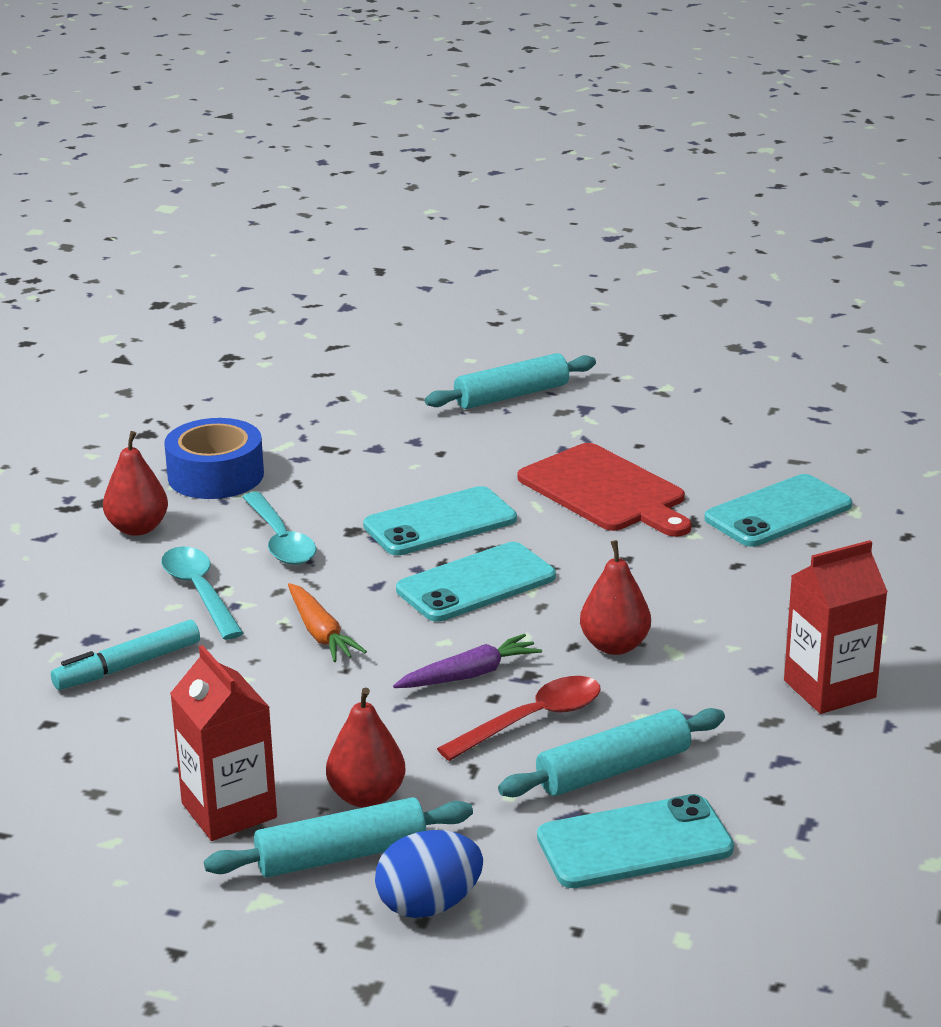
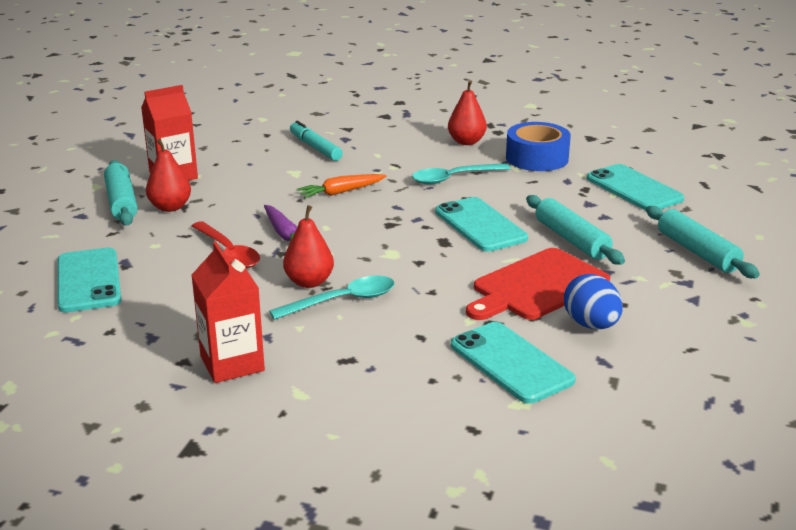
camera: 90 degrees right, 0 degrees up
(199, 592) = (391, 160): turquoise spoon -> turquoise spoon (342, 301)
(429, 905) = (67, 223): blue egg -> blue egg (591, 325)
(476, 583) = (396, 237): turquoise phone -> turquoise phone (634, 189)
(614, 770) = (165, 277): turquoise rolling pin -> turquoise rolling pin (571, 240)

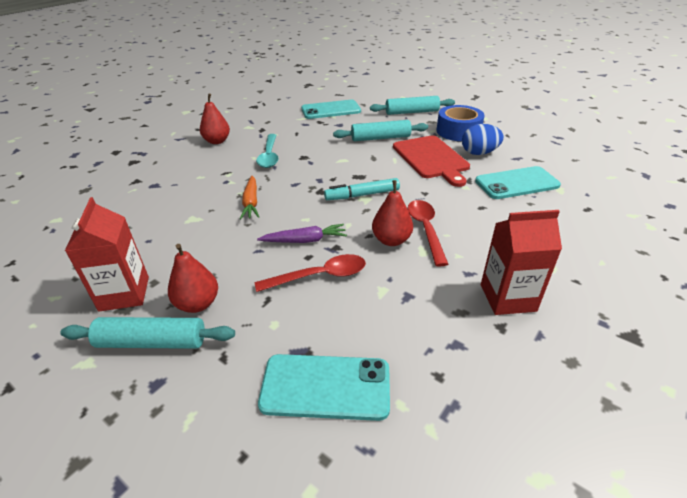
camera: 70 degrees left, 10 degrees up
(315, 147) = (155, 201): turquoise marker -> turquoise marker (362, 195)
(342, 301) = (425, 229): turquoise spoon -> red spoon
(480, 225) = (344, 160): turquoise phone -> none
(537, 158) = (266, 125): blue tape -> blue tape (458, 131)

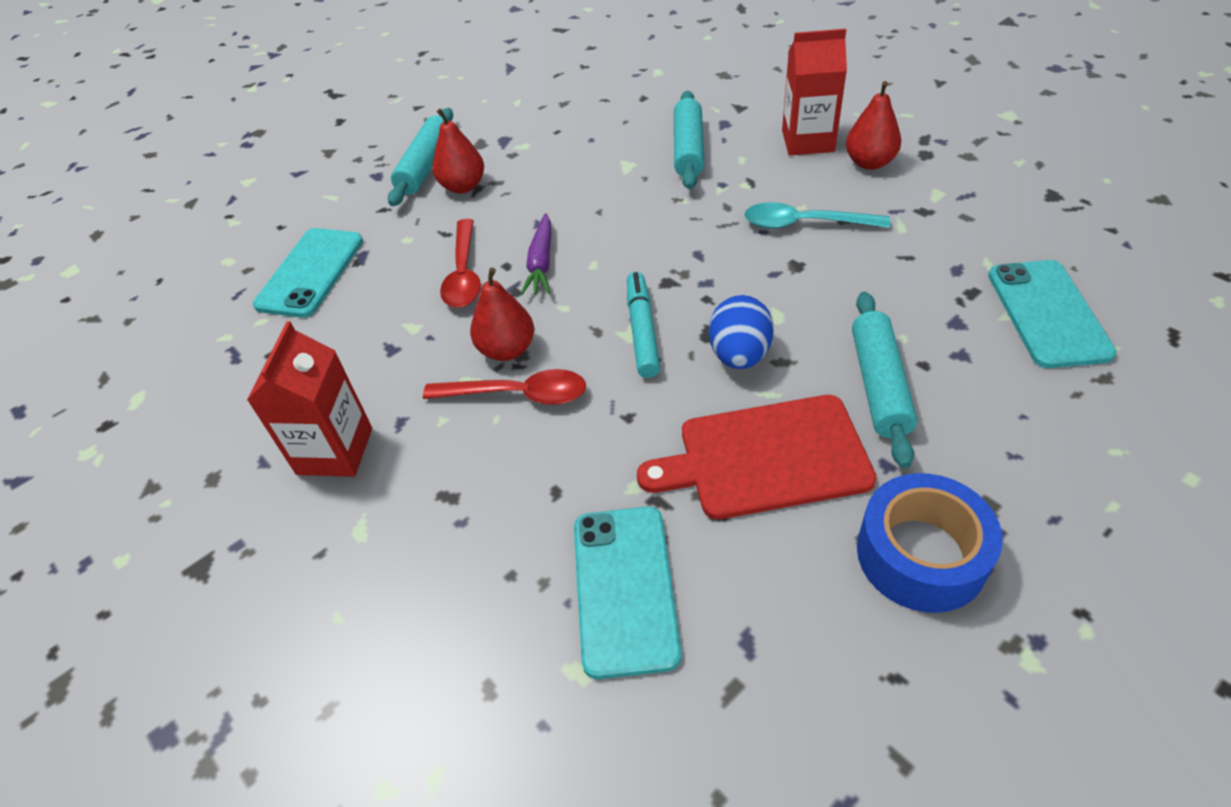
camera: 105 degrees right, 10 degrees up
(124, 293) = (502, 139): red carton -> red carton (807, 141)
(251, 202) = (653, 211): orange carrot -> none
(411, 112) = (1057, 476): turquoise rolling pin -> turquoise rolling pin (688, 149)
(479, 153) = (783, 562): blue egg -> blue egg (739, 355)

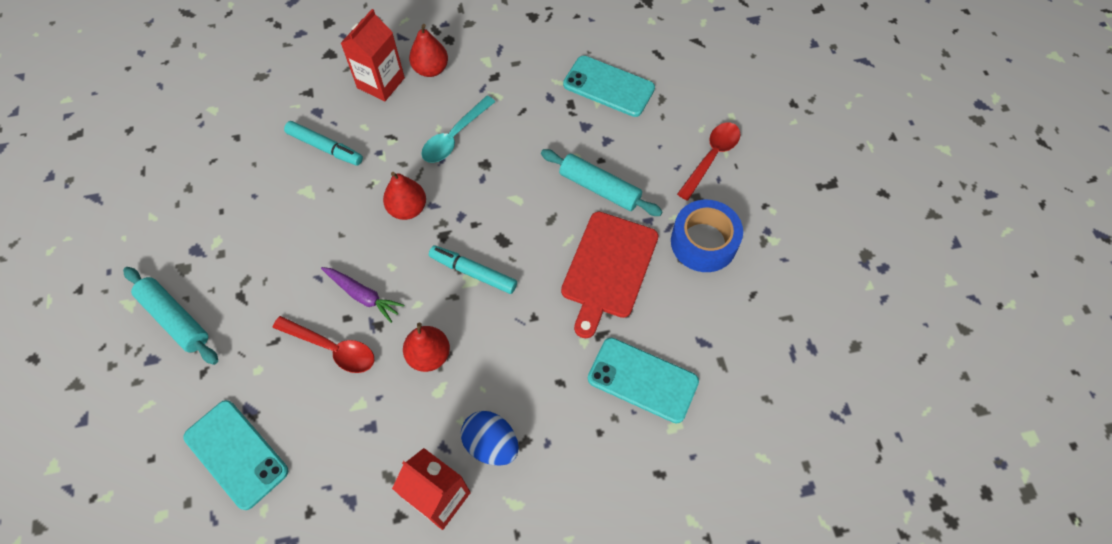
camera: 65 degrees left, 15 degrees up
(463, 186) = (229, 304): red pear -> red pear (407, 208)
(518, 394) = (472, 367): red spoon -> red spoon (711, 157)
(688, 149) = (325, 147): turquoise rolling pin -> turquoise marker
(739, 355) = (531, 236): blue egg -> blue egg (491, 444)

